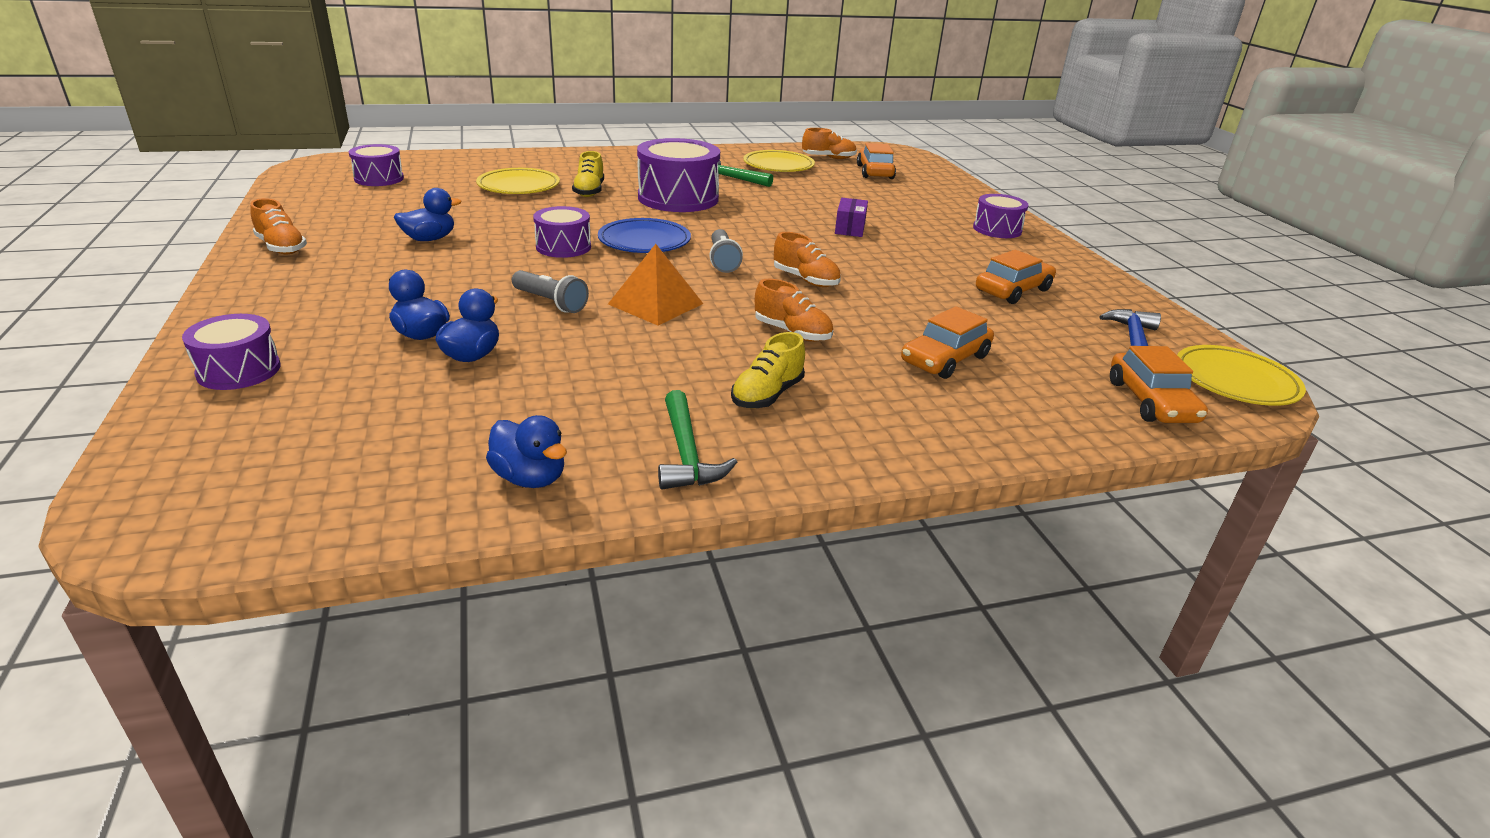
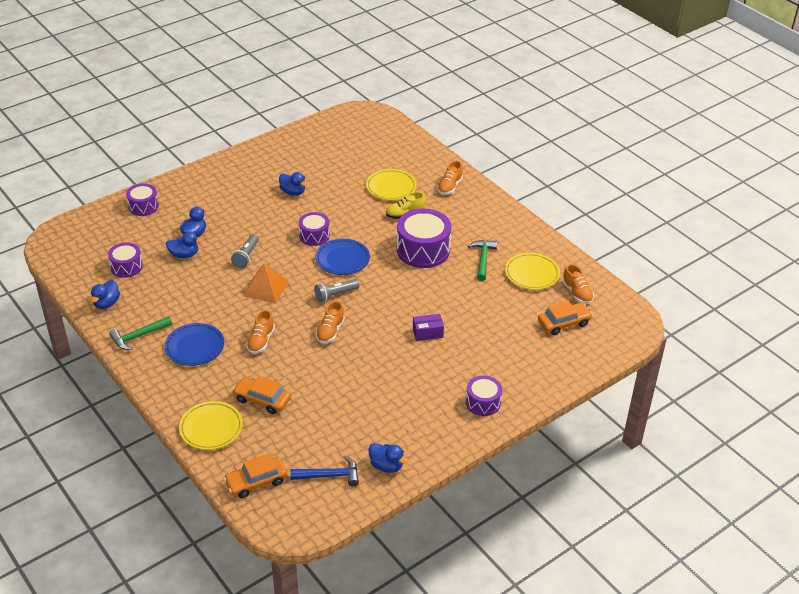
camera: 70 degrees right, 10 degrees up
(281, 247) = (253, 158): orange shoe -> orange shoe (449, 187)
(379, 178) = (362, 139): purple drum -> purple drum (126, 267)
(767, 395) = (195, 347): yellow shoe -> blue plate
(1013, 290) = (373, 419): orange car -> none
(1111, 301) = (386, 466): none -> blue duck
(1235, 381) = (300, 519): yellow plate -> yellow plate (211, 428)

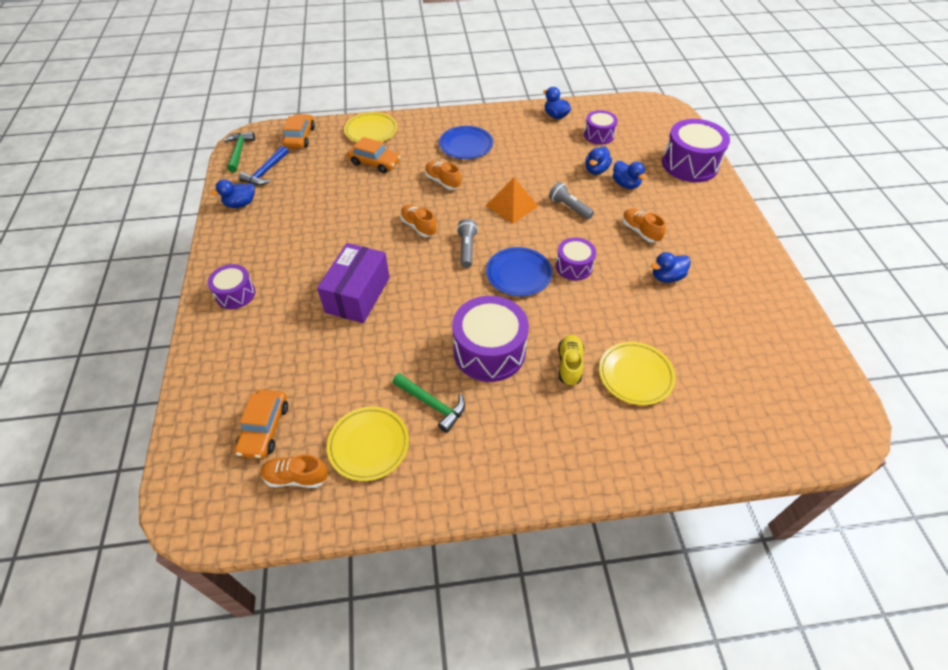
camera: 120 degrees right, 10 degrees up
(138, 336) = (502, 122): green hammer -> green hammer (239, 152)
(143, 206) = (690, 164): purple drum -> purple drum, size x1.74
(262, 400) = (375, 162): orange car -> orange car turned 60 degrees clockwise
(427, 333) = (358, 295): purple box -> purple box, size x1.96
(449, 187) = (606, 445): orange shoe -> orange shoe (640, 231)

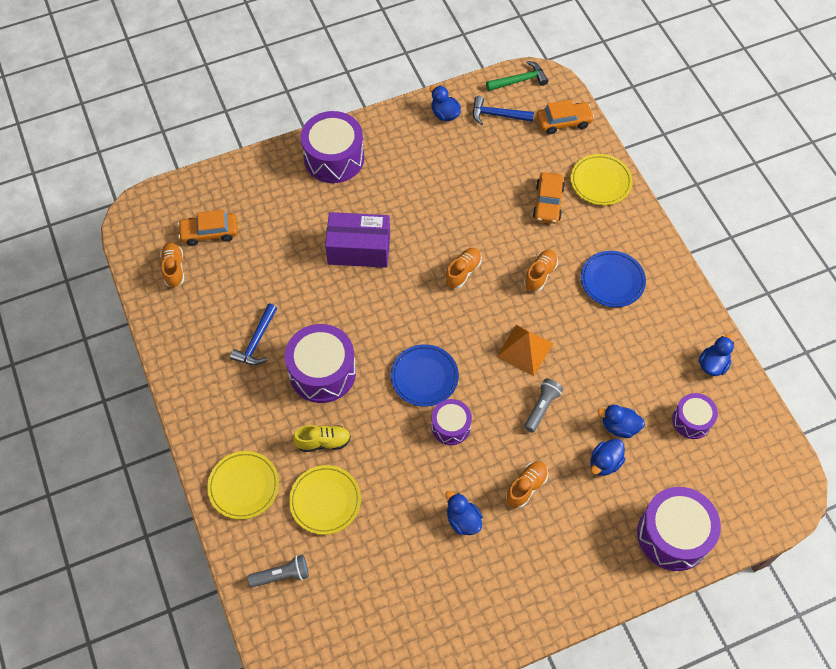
camera: 75 degrees right, 10 degrees up
(235, 294) = (334, 158): purple drum -> purple drum, size x1.74
(369, 445) = (210, 307): yellow plate -> yellow plate (244, 486)
(432, 404) = (256, 341): green hammer -> blue hammer
(466, 248) = (446, 322): grey flashlight -> grey flashlight (282, 575)

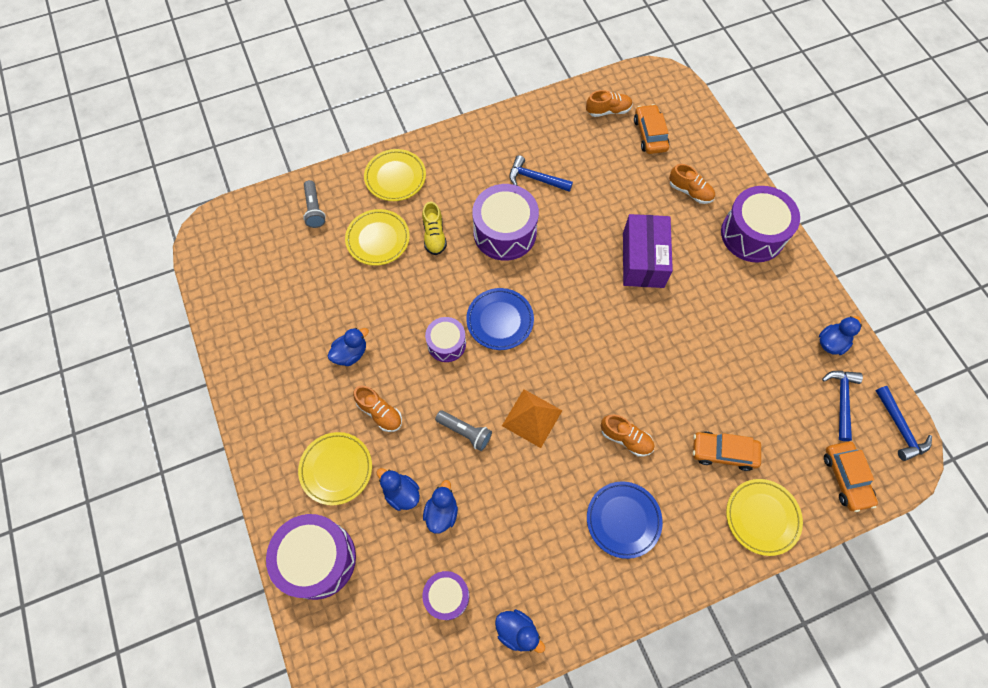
camera: 90 degrees right, 5 degrees up
(463, 272) = (623, 358): orange shoe -> orange shoe (690, 191)
(519, 80) = (900, 428): green hammer -> blue hammer
(586, 525) = (336, 469): none -> yellow plate

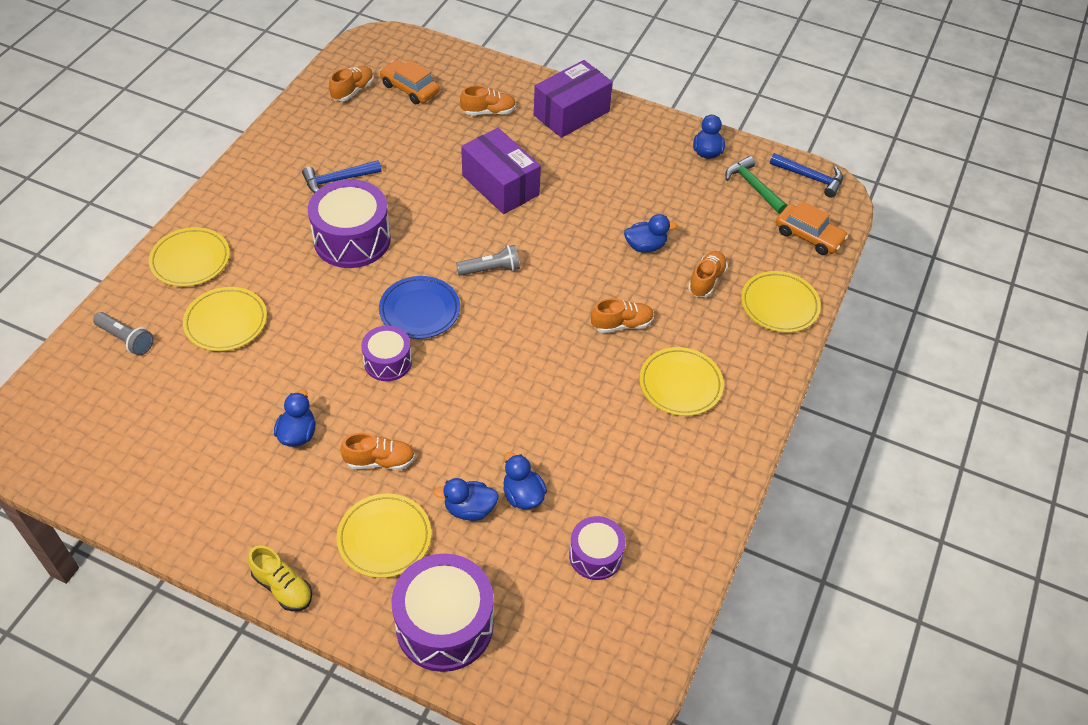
camera: 45 degrees left, 15 degrees down
(434, 236) = (283, 284): yellow shoe -> yellow shoe (283, 587)
(465, 432) = (478, 418): grey flashlight -> grey flashlight (491, 269)
(517, 631) = (682, 532): blue duck -> blue duck (645, 246)
(532, 418) = (527, 365): orange pyramid -> none
(623, 520) = (680, 384): blue plate -> yellow plate
(723, 452) = (706, 281): orange car -> orange shoe
(752, 234) = (571, 113): purple drum -> purple box
(841, 400) = (753, 186): blue hammer -> green hammer

